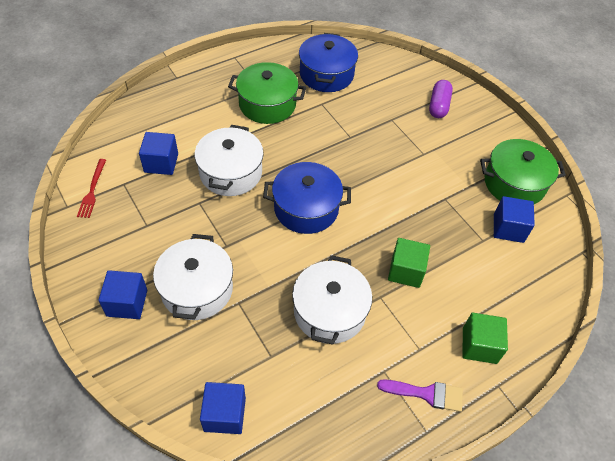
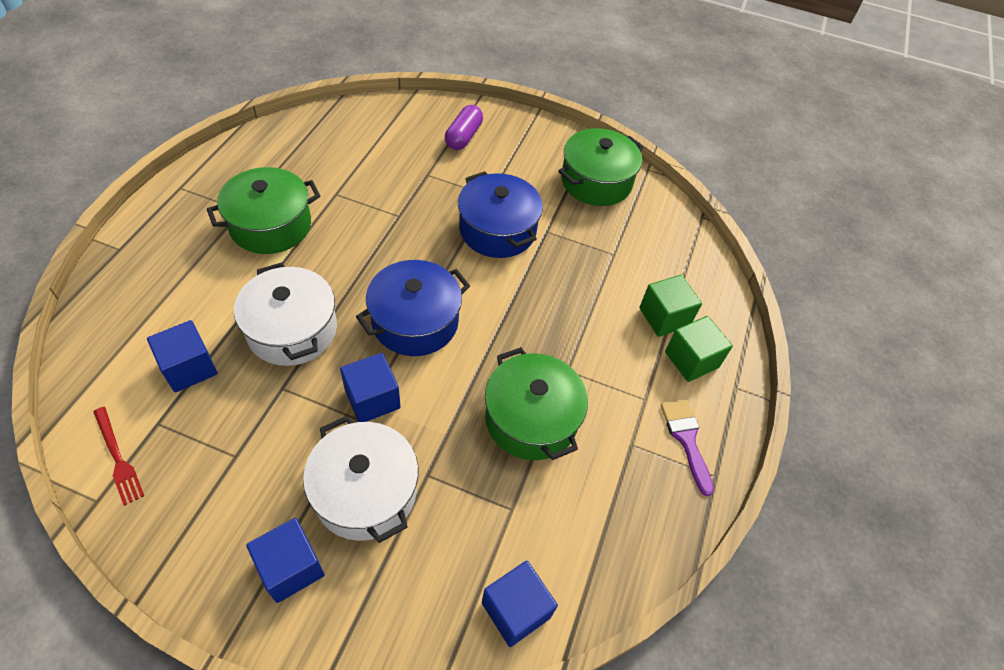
camera: 40 degrees left, 0 degrees up
(326, 74) = (314, 157): blue pot -> blue pot (497, 230)
(329, 311) = (531, 419): white pot -> green pot
(406, 271) = (570, 328): green cube -> green cube (664, 317)
(427, 394) = (686, 439): purple brush -> purple brush turned 75 degrees counterclockwise
(438, 106) = (463, 136): purple capsule -> purple capsule turned 45 degrees clockwise
(508, 228) = (625, 229): blue cube -> blue cube (372, 399)

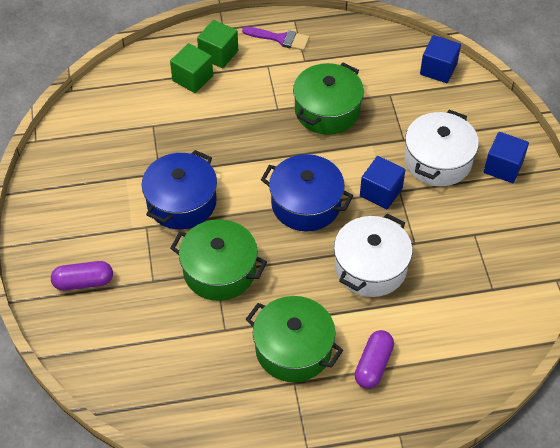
camera: 115 degrees left, 0 degrees up
(118, 457) = (527, 291): red fork -> none
(189, 368) = (446, 303): blue cube -> none
(195, 269) = (373, 365): none -> purple capsule
(596, 181) = (77, 166): green pot -> green pot (219, 271)
(686, 439) = (280, 39): purple brush -> purple brush turned 120 degrees counterclockwise

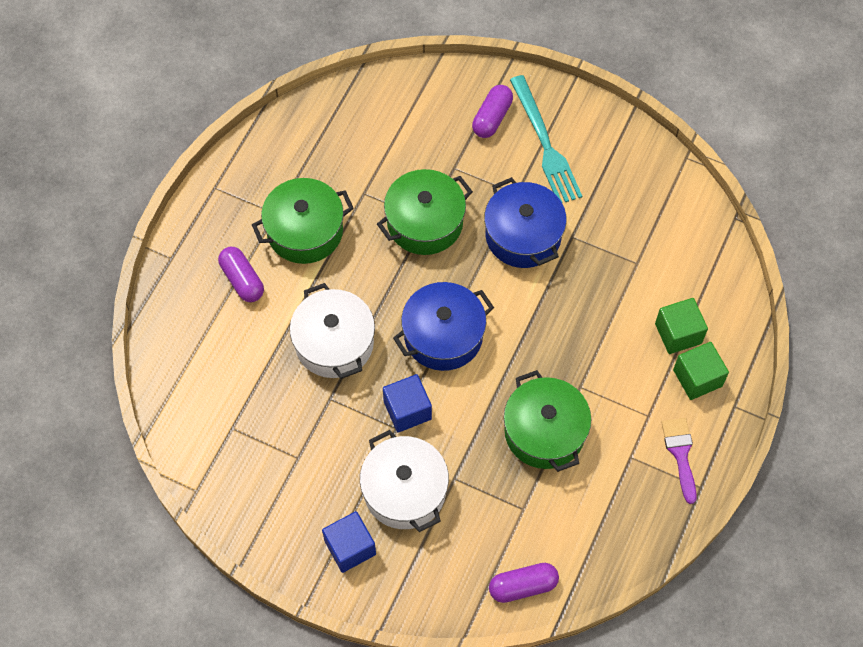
camera: 125 degrees right, 10 degrees up
(85, 232) = (545, 144): none -> turquoise fork
(280, 39) = (680, 454): purple brush -> purple brush turned 120 degrees clockwise
(438, 69) = (523, 586): blue cube -> purple capsule

